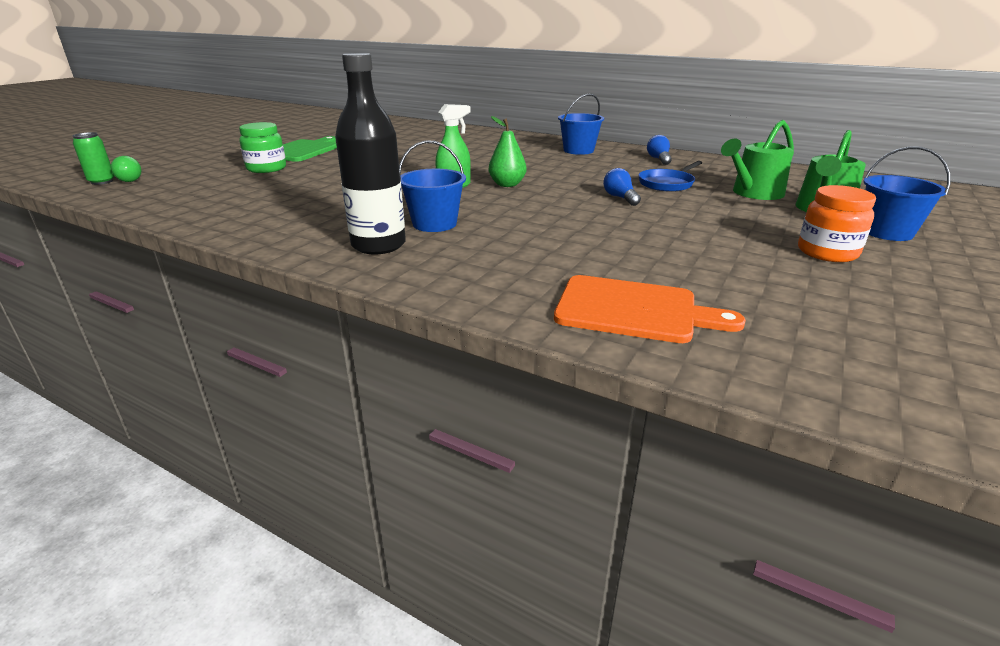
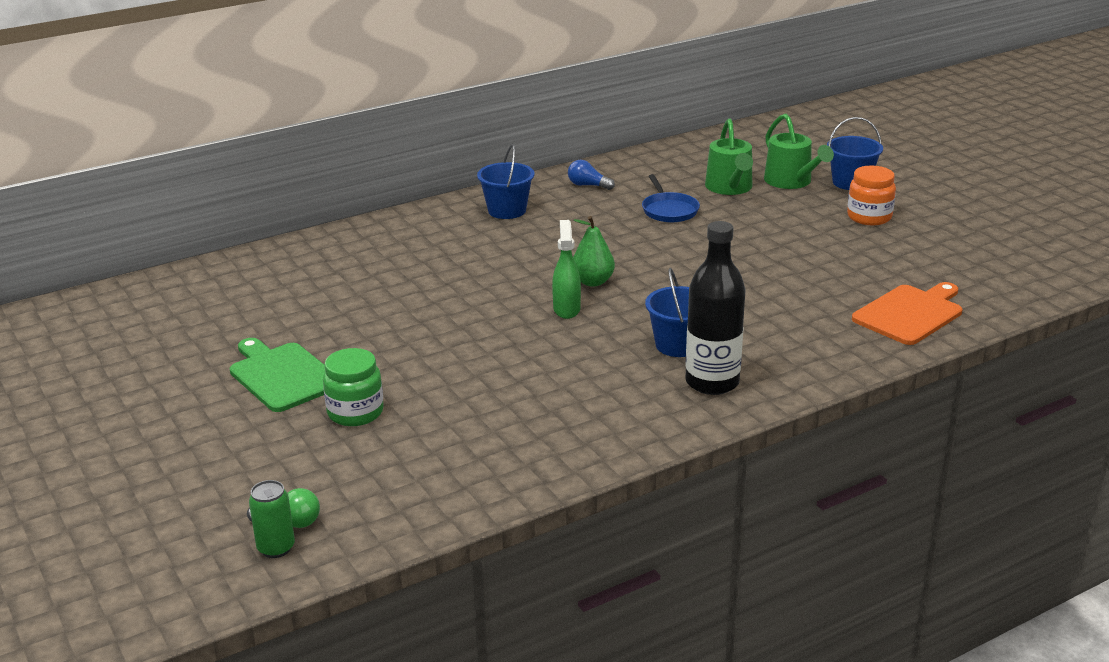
camera: 60 degrees left, 0 degrees up
(620, 198) = (687, 243): blue light bulb -> none

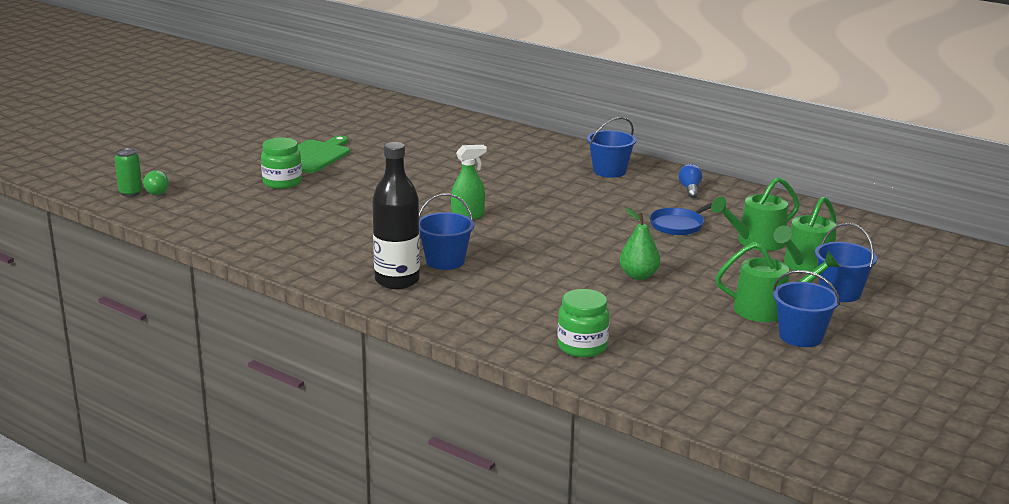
camera: 65 degrees right, 5 degrees down
(593, 282) = (520, 218): green pear -> green pear (638, 276)
(869, 217) = (768, 309): orange jar -> green watering can
(910, 313) = (582, 347): orange cutting board -> green jar
(925, 218) = (800, 336): none -> blue bucket

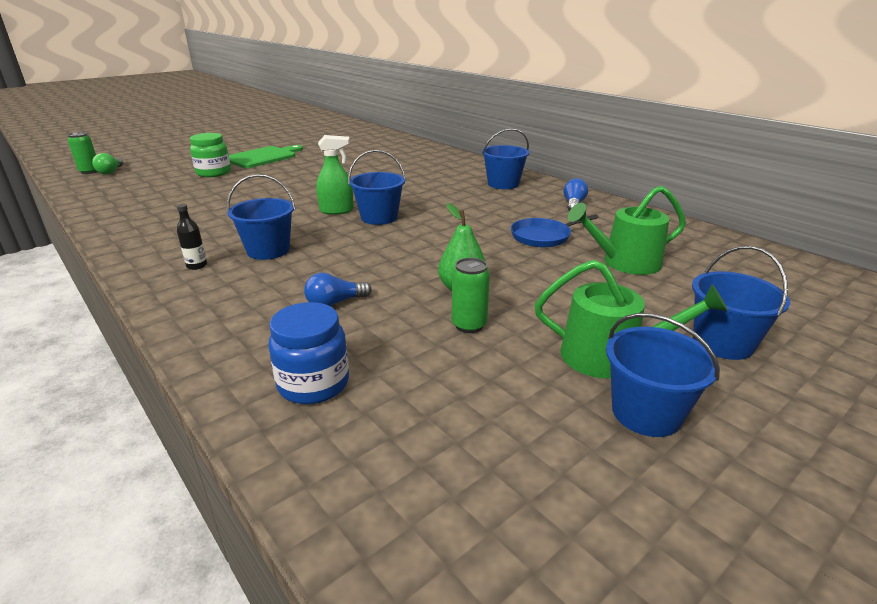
camera: 15 degrees right, 5 degrees up
(397, 280) = (197, 266): black bottle -> black bottle, size x0.40
(516, 220) = (379, 217): none -> blue bucket
(547, 296) = (335, 303): none -> blue light bulb
(582, 347) = (313, 384): green jar -> blue jar
(661, 301) = (469, 325): none -> green can
(805, 265) = (679, 298): green watering can -> none

